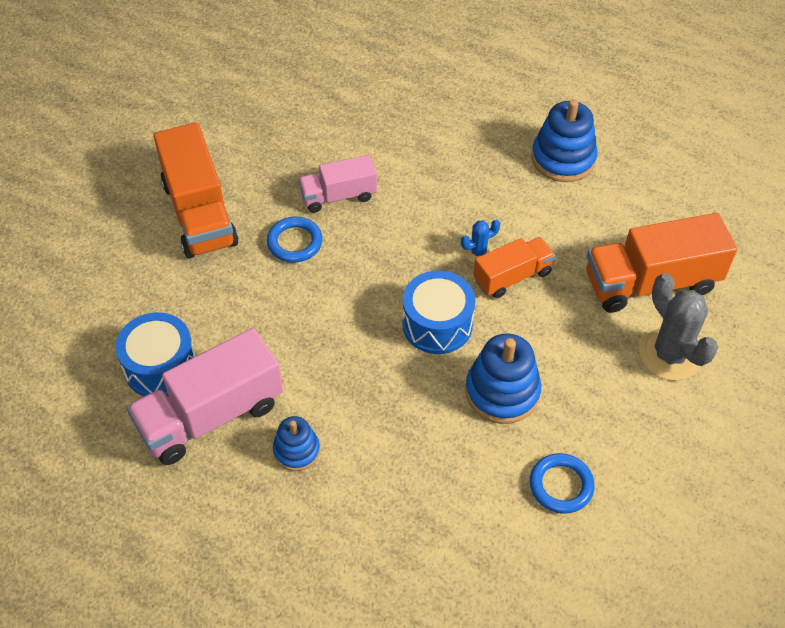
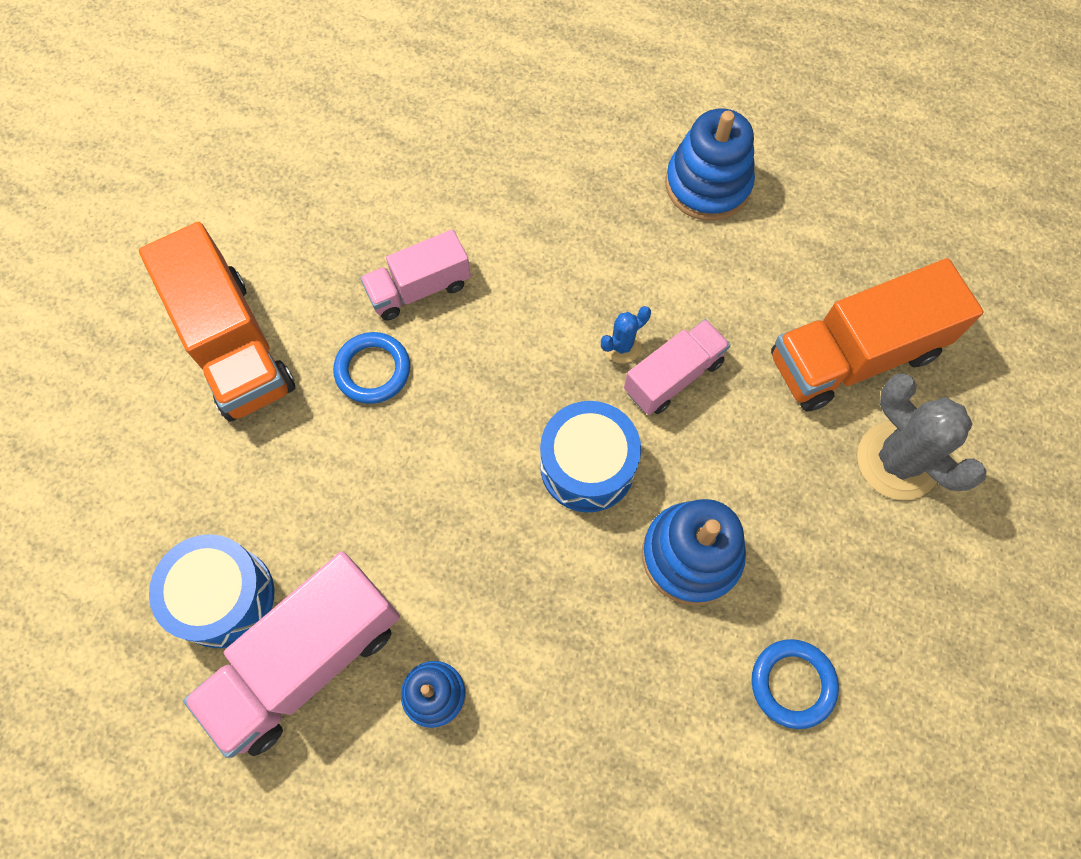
camera: 10 degrees left, 15 degrees up
(512, 277) = (673, 376): orange truck -> pink truck

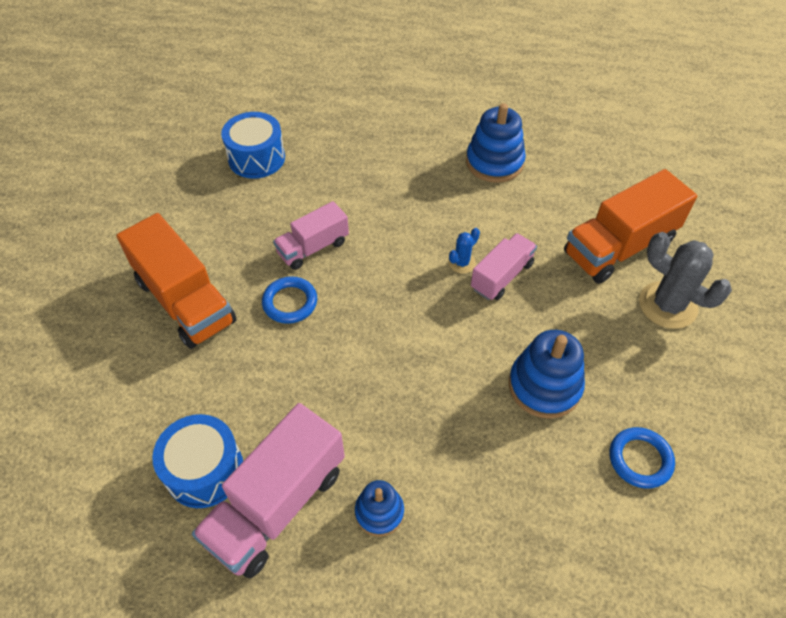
camera: 10 degrees left, 15 degrees down
(587, 466) = (456, 340): blue drum -> blue drum (256, 158)

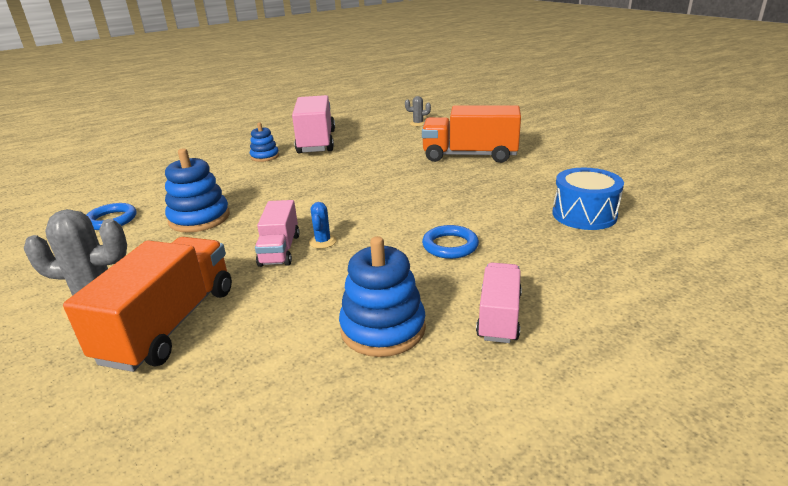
camera: 140 degrees right, 25 degrees down
(97, 446) = (418, 123): none -> grey cactus
(204, 470) = (362, 136): blue drum -> none
(290, 302) = (413, 178): blue ring -> blue ring (450, 245)
(313, 248) = (443, 199): pink truck -> pink truck (499, 316)

